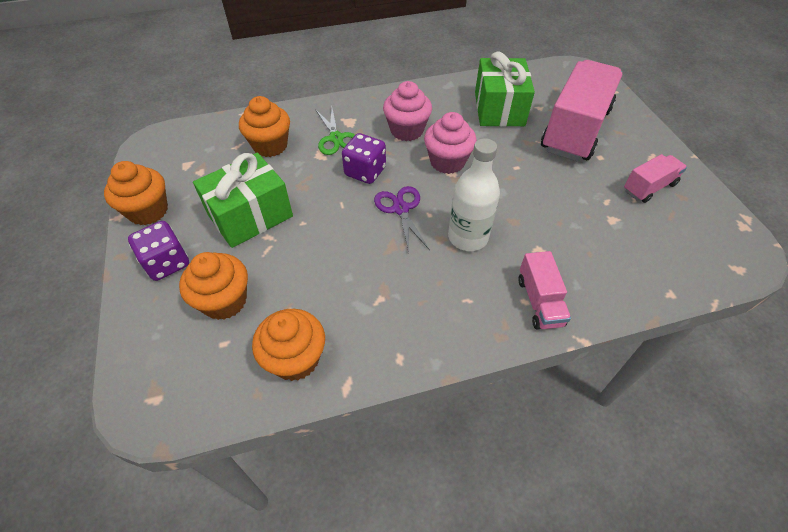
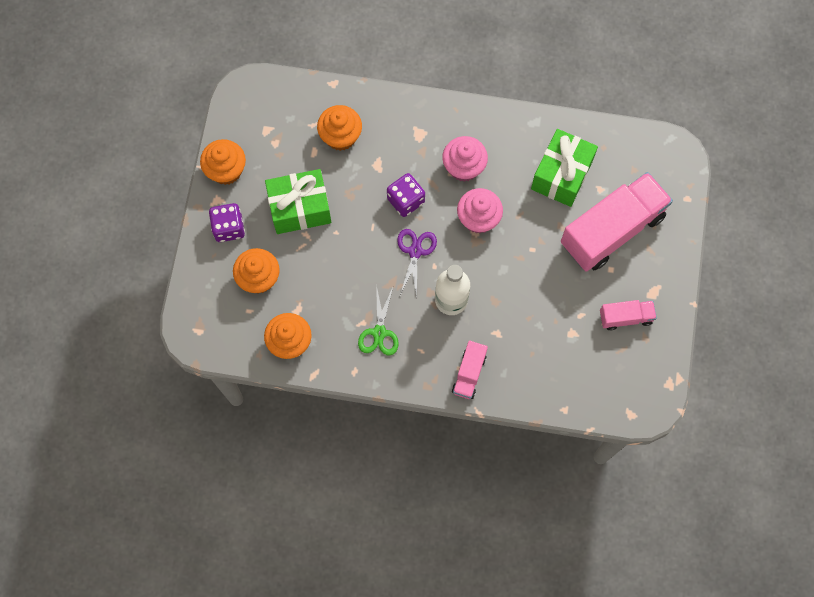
camera: 25 degrees right, 20 degrees up
(336, 138) = (399, 151): green scissors -> green scissors (379, 332)

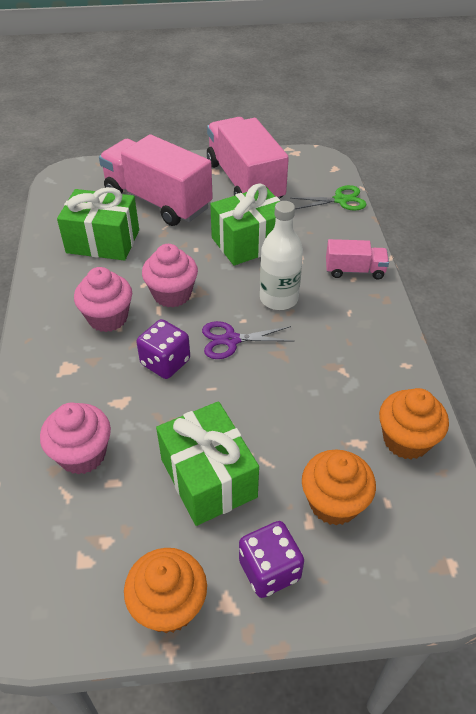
camera: 105 degrees left, 25 degrees down
(340, 136) = (82, 454): orange cupcake -> pink cupcake
(379, 332) = (347, 352): green scissors -> green scissors (340, 200)
(529, 296) = (249, 242): none -> green gift
(625, 317) = (245, 182): pink truck -> pink truck, size x2.11

